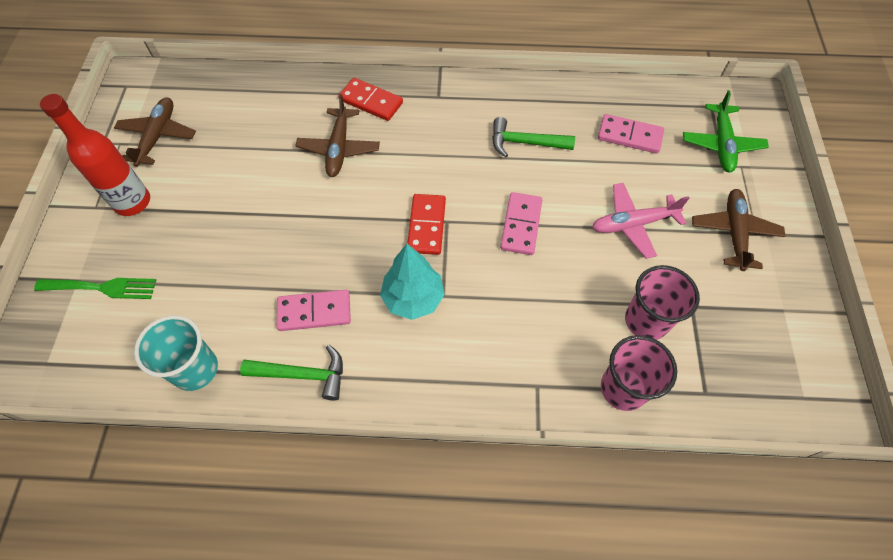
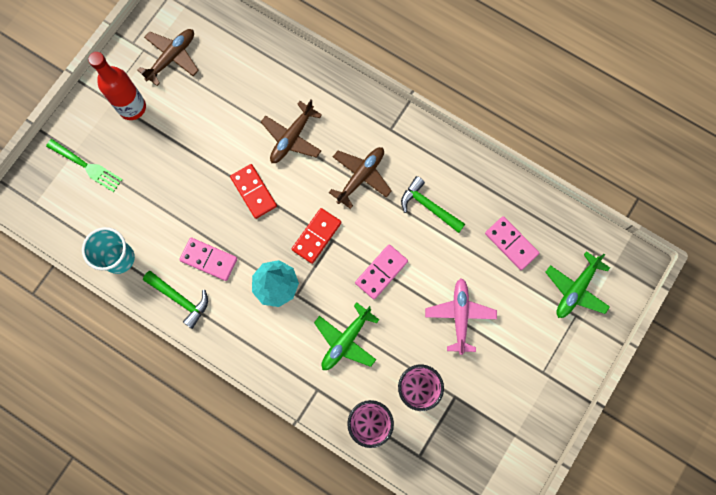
camera: 30 degrees right, 15 degrees up
(371, 101) = (338, 107): red domino -> red domino (253, 192)
(532, 314) = (345, 340): none -> green plane
(632, 224) = (460, 315): pink plane -> pink plane turned 75 degrees clockwise
(734, 232) = (527, 362): brown plane -> brown plane (361, 176)

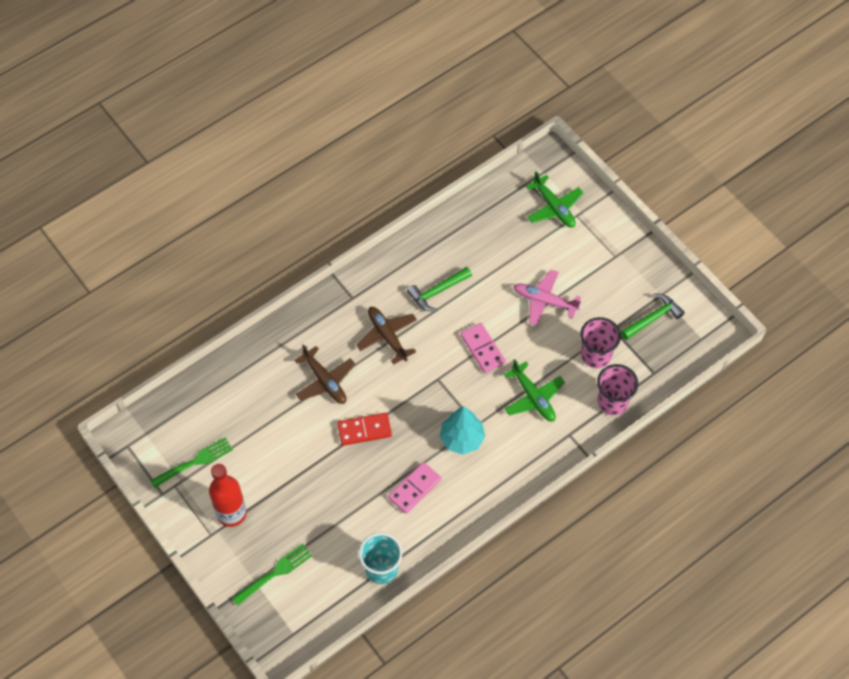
camera: 70 degrees left, 15 degrees down
(172, 57) = (195, 462): brown plane -> green fork
(180, 299) = (443, 525): green hammer -> green hammer (653, 318)
(316, 236) = (428, 390): red domino -> none
(511, 244) = (496, 240): pink domino -> none

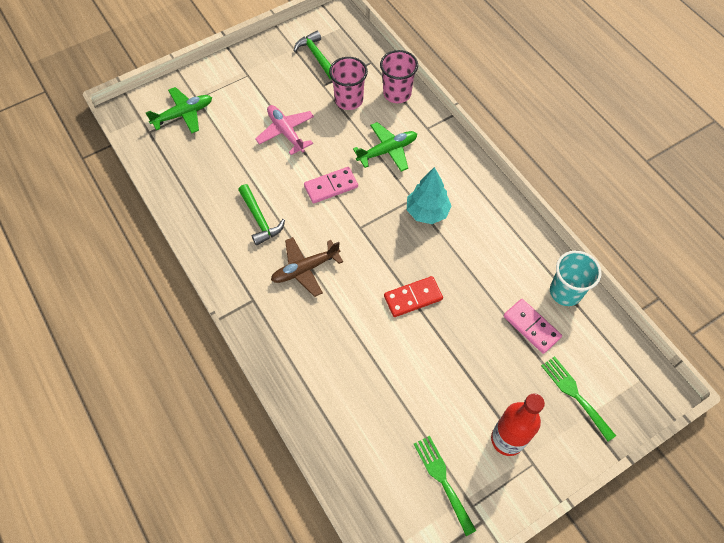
camera: 85 degrees left, 0 degrees up
(325, 381) = (352, 333): brown plane -> none
(364, 430) = (413, 298): red domino -> red domino turned 75 degrees clockwise
(414, 489) = (479, 256): pink domino -> pink domino (531, 327)
(544, 301) = (286, 132): pink plane -> pink plane turned 120 degrees clockwise

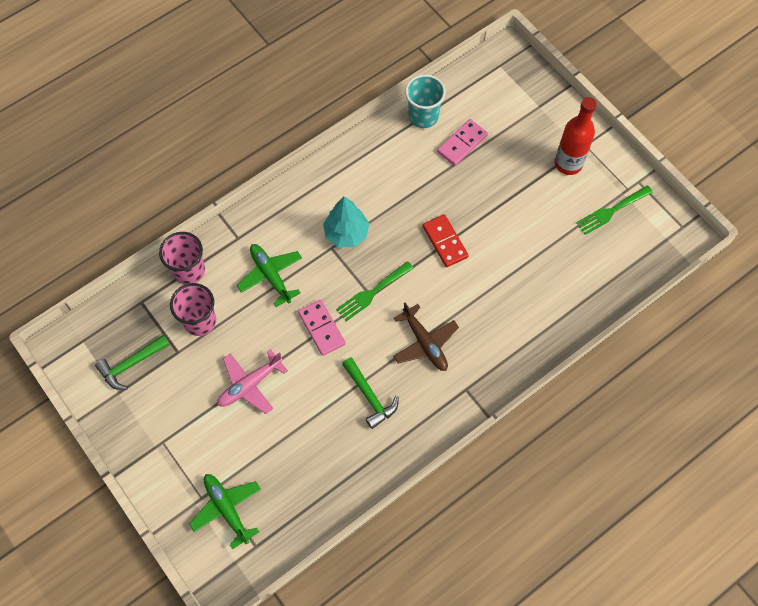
camera: 95 degrees left, 5 degrees up
(259, 219) = (370, 396): green hammer -> green hammer turned 90 degrees clockwise
(575, 395) = (520, 113): green fork -> green fork (372, 293)

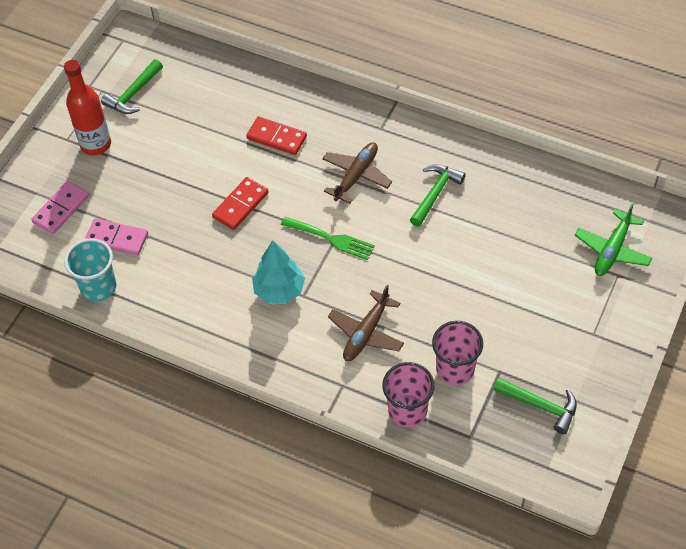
camera: 115 degrees left, 10 degrees down
(249, 385) = (489, 292): pink plane -> none
(270, 275) = (366, 333): green plane -> brown plane
(321, 328) = (394, 262): pink domino -> pink domino (61, 209)
(502, 300) = (276, 137): none -> red domino
(611, 211) = (133, 94): green fork -> green hammer

